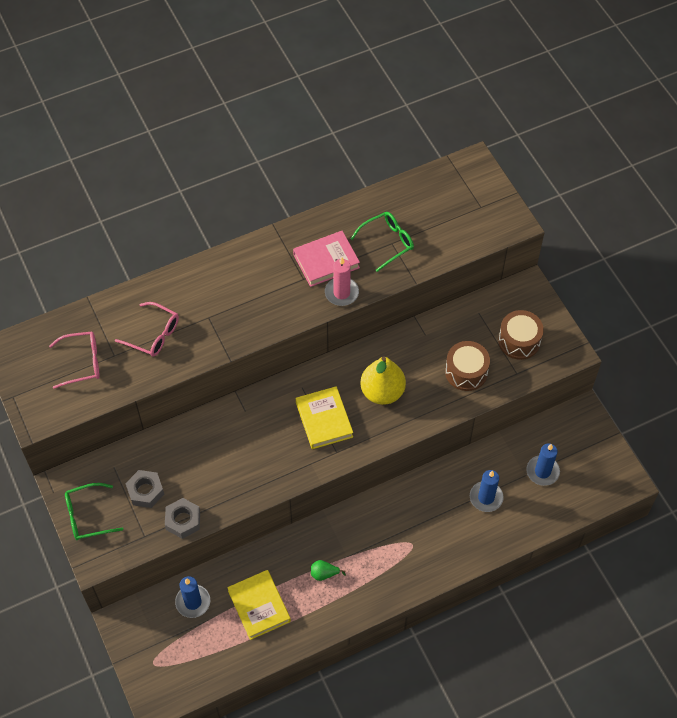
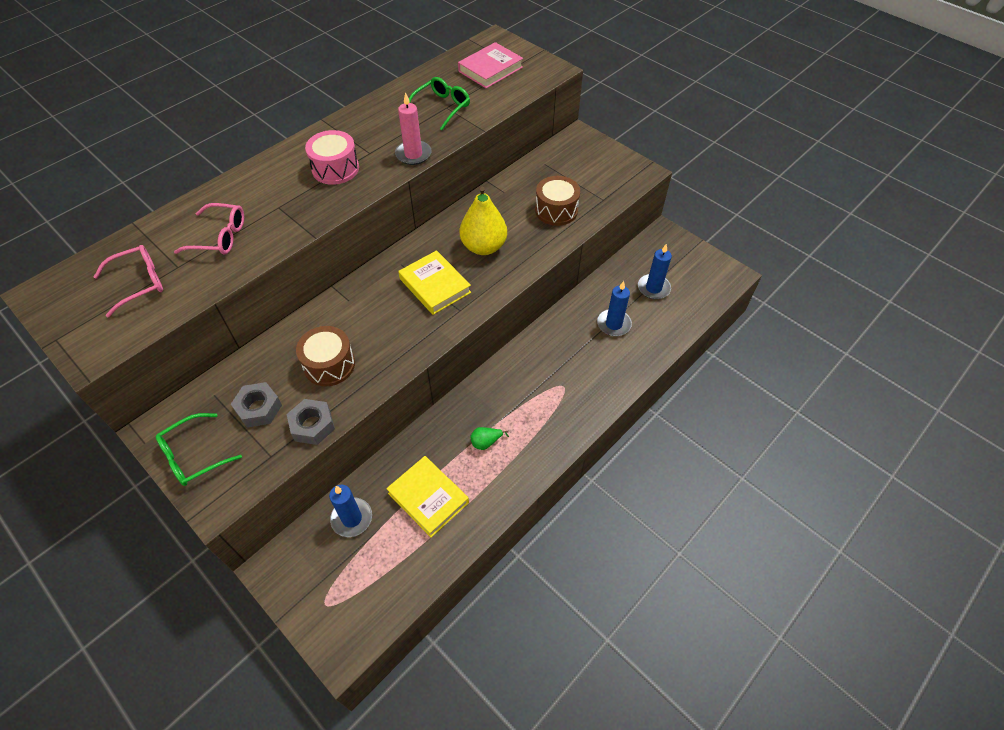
camera: 20 degrees left, 5 degrees down
(268, 288) = (335, 169): none -> pink drum
(326, 261) = (387, 134): pink book -> pink book (490, 69)
(519, 341) = (592, 175): brown drum -> brown drum (329, 365)

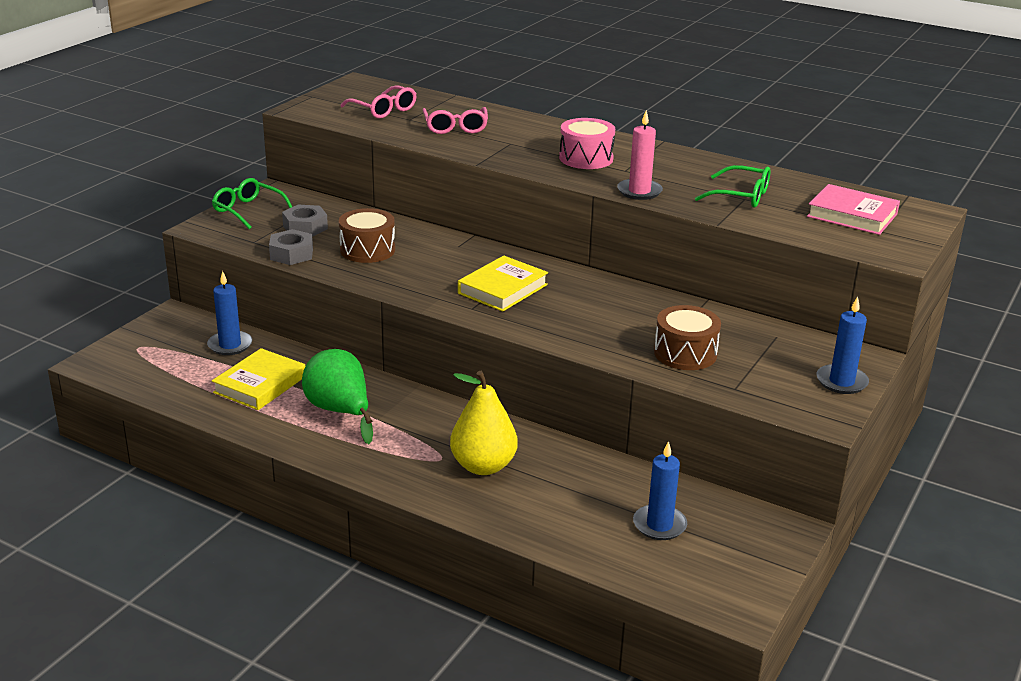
camera: 75 degrees right, 25 degrees down
(483, 247) = (583, 310): yellow pear -> yellow pear (483, 466)
(486, 442) = (340, 411): green pear -> green pear, size x2.24
(613, 324) = (567, 492): blue candle -> blue candle (841, 382)

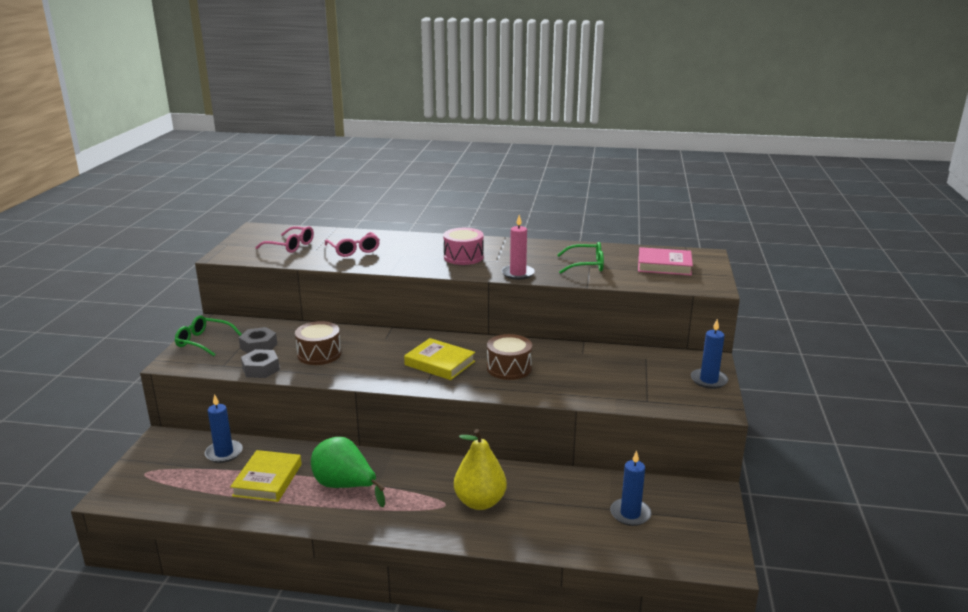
camera: 20 degrees left, 5 degrees down
(502, 289) = (440, 363): yellow book -> yellow book turned 75 degrees counterclockwise
(685, 353) = (597, 383): brown drum -> brown drum (509, 368)

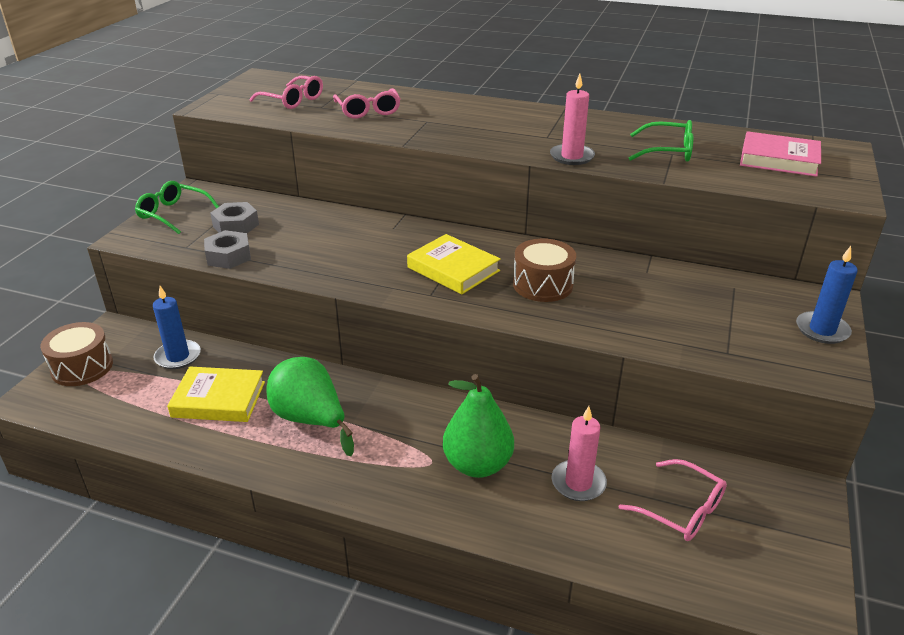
camera: 10 degrees right, 10 degrees up
(267, 480) = (219, 399): yellow book -> yellow book turned 75 degrees clockwise
(319, 354) = (305, 243): brown drum -> brown drum (82, 367)
(463, 257) = (505, 129): pink drum -> none
(480, 502) = (477, 464): yellow pear -> green pear
(555, 505) = (578, 483): none -> pink candle
(630, 514) = (681, 510): blue candle -> pink glasses

